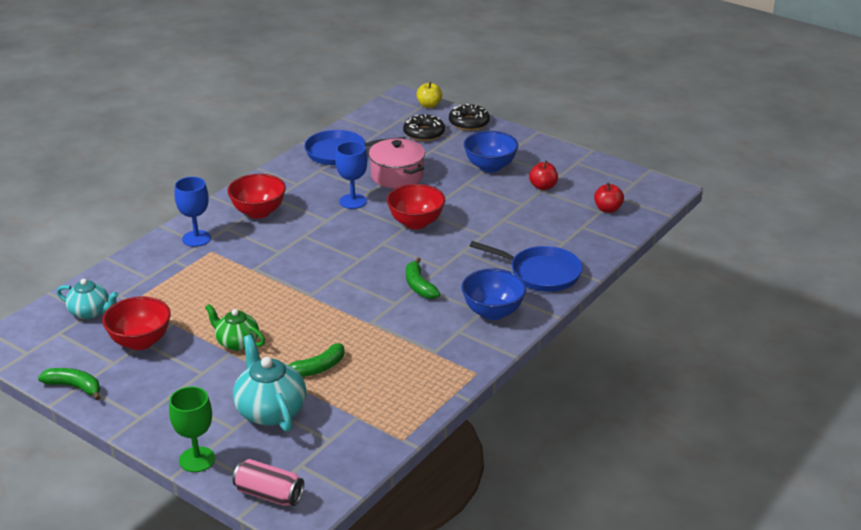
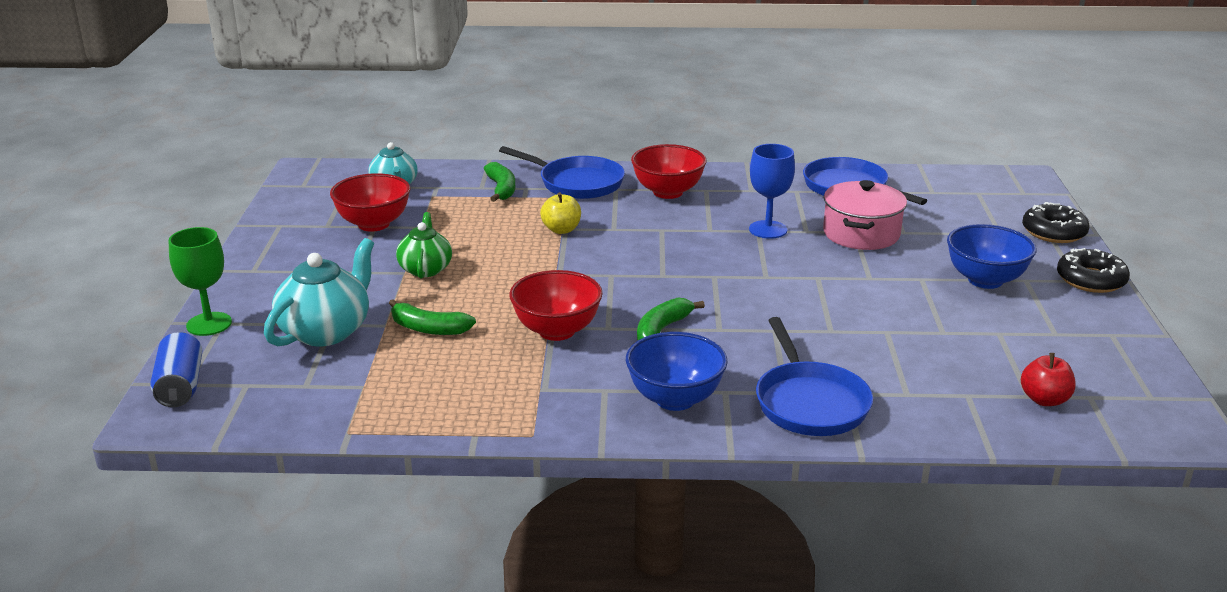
camera: 55 degrees right, 5 degrees down
(74, 387) = (272, 224): green banana -> green banana (501, 189)
(196, 238) = (576, 183): blue goblet -> blue pan
(269, 494) = (180, 386): pink can -> blue can
(416, 223) = (786, 280): red bowl -> red bowl (556, 331)
(424, 133) = (976, 215): black donut -> black donut (1091, 280)
(429, 105) = (1041, 196): yellow apple -> yellow apple (561, 230)
(543, 187) = (1008, 331): red apple -> none

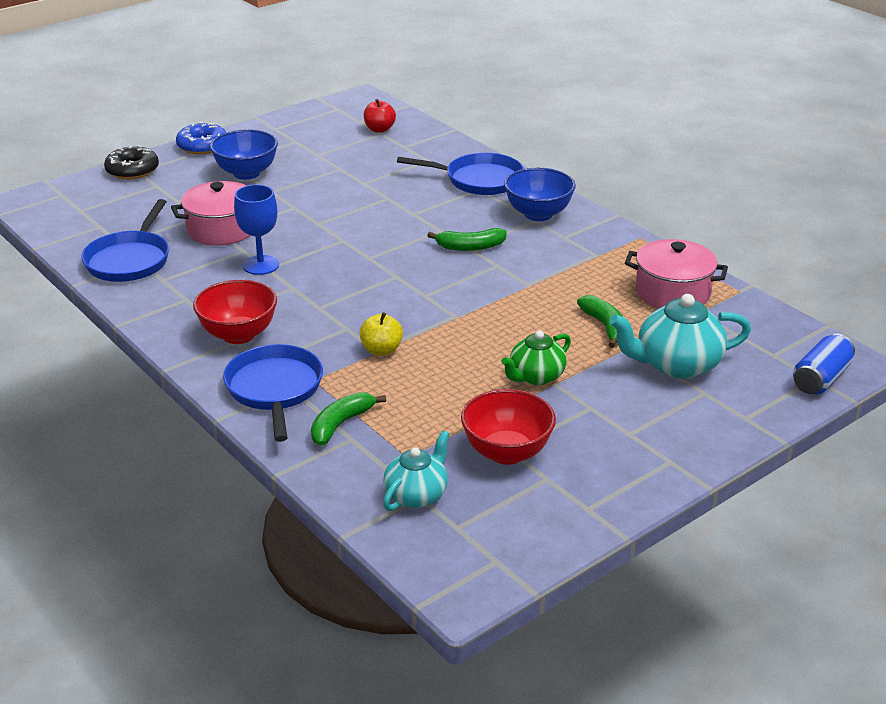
camera: 130 degrees left, 5 degrees up
(209, 324) = (757, 422): green goblet -> none
(413, 392) = (672, 292): none -> pink pot
(556, 331) = (530, 280): red bowl -> none
(809, 402) = (479, 180): blue pan -> blue pan turned 60 degrees clockwise
(1091, 280) = (202, 146): black donut -> blue donut

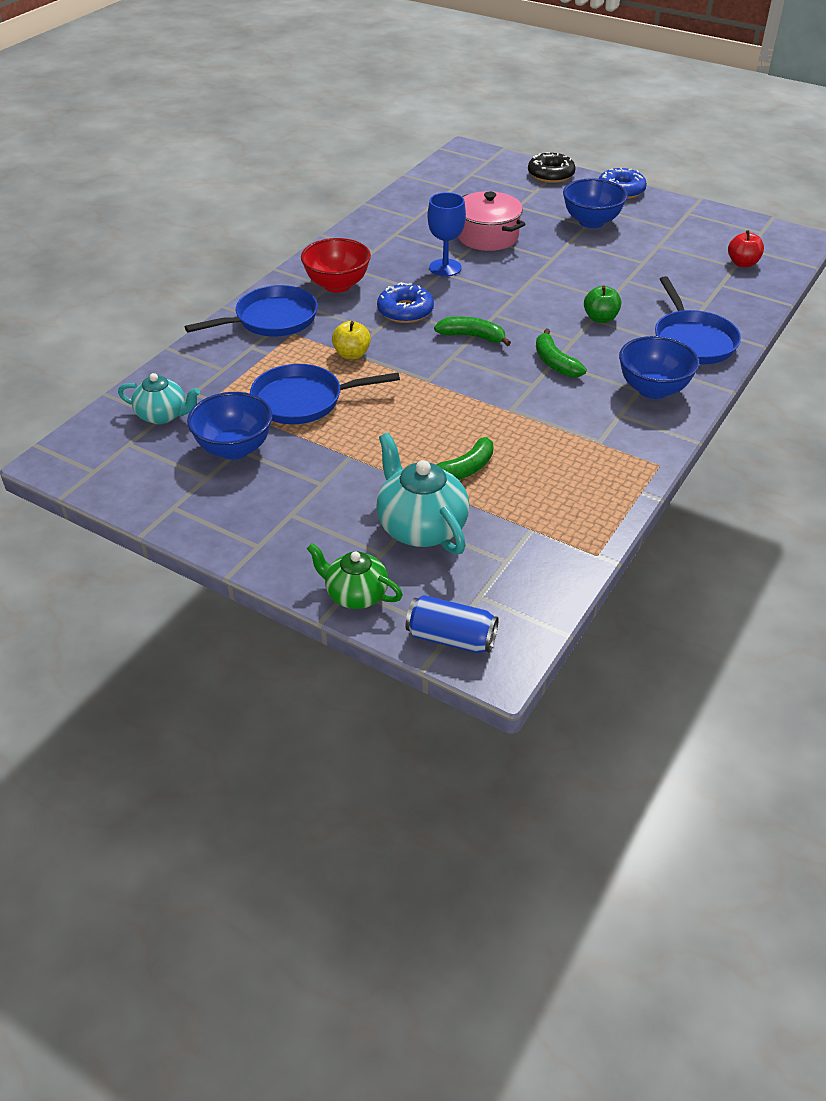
camera: 70 degrees right, 10 degrees up
(130, 260) = (413, 213): blue pan -> blue pan (304, 400)
(324, 304) = (405, 311): none -> blue donut
(341, 424) = (239, 360): green banana -> green banana (472, 336)
(416, 210) = (600, 318): none -> green apple
(507, 452) = (234, 449): red bowl -> blue bowl
(536, 376) = (355, 443): green teapot -> green teapot (355, 594)
(672, 292) = (559, 505): pink pot -> none

